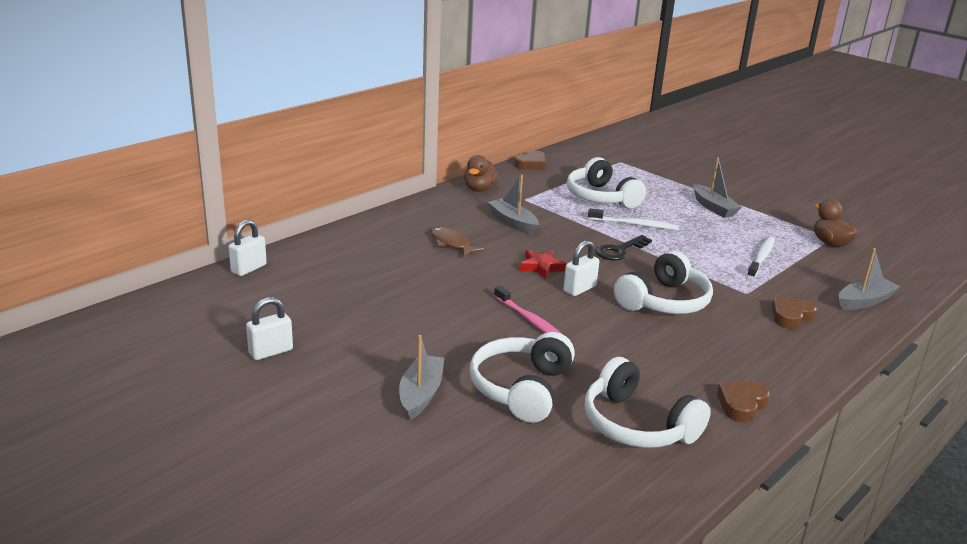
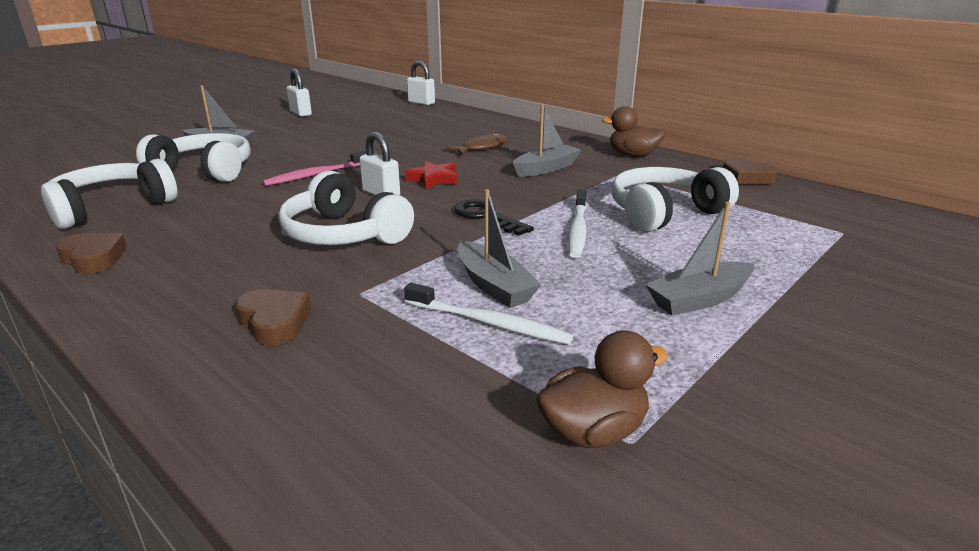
camera: 90 degrees right, 0 degrees up
(864, 301) = (304, 422): grey boat -> grey boat (494, 285)

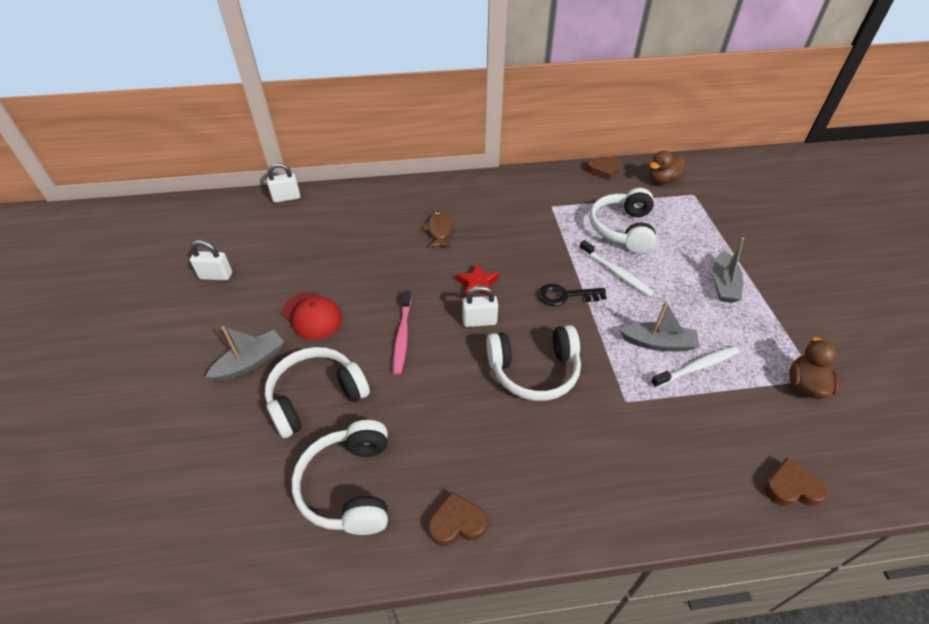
camera: 50 degrees left, 20 degrees up
(274, 322) = (635, 453): brown heart -> brown heart (791, 488)
(297, 145) = (312, 316): none -> red cap
(546, 168) = (512, 227): grey boat -> none
(632, 155) = (527, 182): brown duck -> brown duck (662, 180)

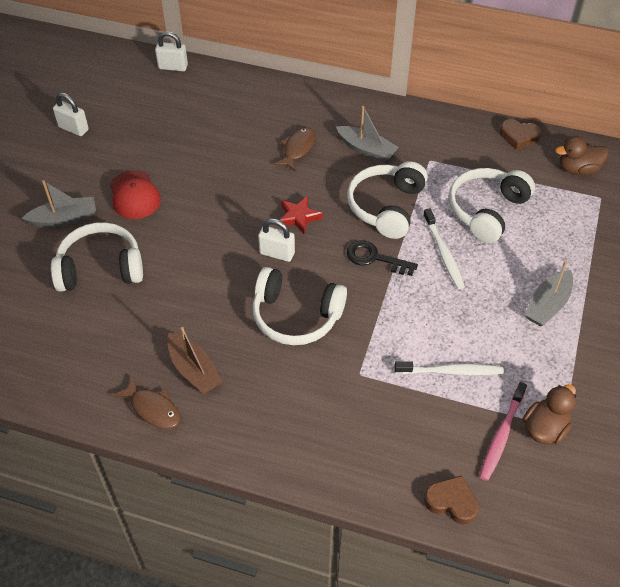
camera: 25 degrees right, 5 degrees up
(349, 486) = (88, 348): white headphones -> white headphones (386, 207)
(402, 336) = (200, 242): pink toothbrush -> pink toothbrush (501, 436)
(457, 523) = (153, 408): brown heart -> brown fish
(473, 463) = (194, 370): none -> brown boat
(658, 343) = (431, 336): grey boat -> grey boat (366, 149)

